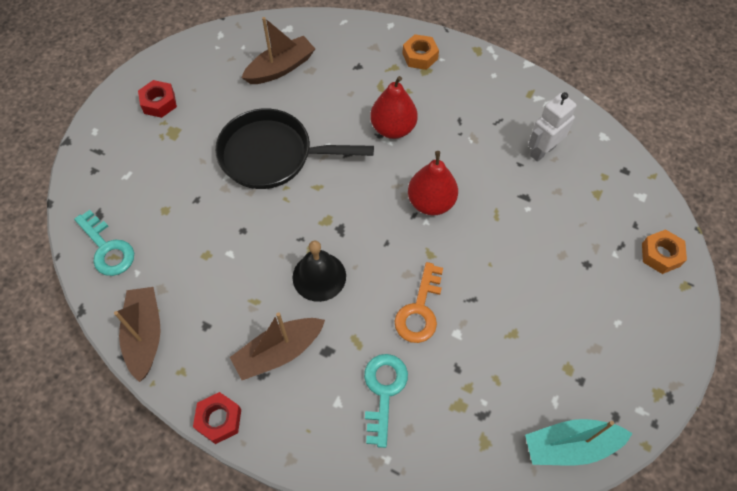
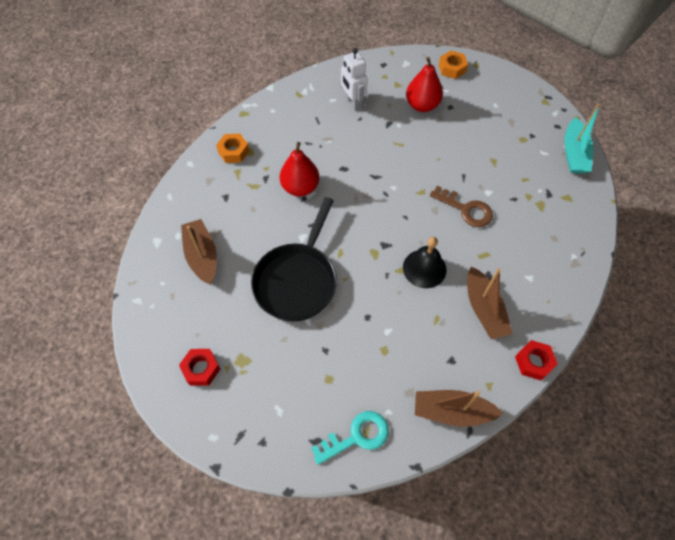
camera: 75 degrees left, 0 degrees up
(383, 391) = (525, 246): turquoise key -> none
(419, 310) = (466, 209): orange key -> brown key
(431, 202) = (377, 180): red pear -> red pear (422, 105)

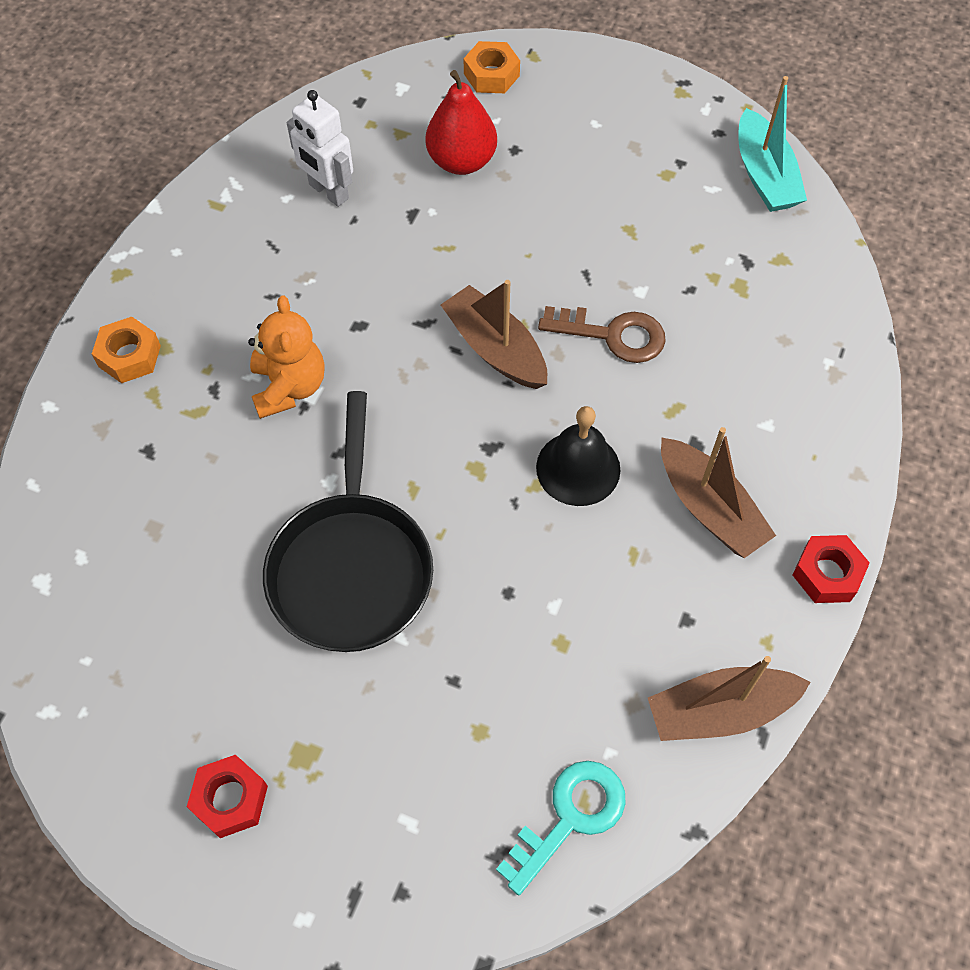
camera: 20 degrees left, 0 degrees up
(202, 256) = (147, 581): brown boat -> brown boat (495, 349)
(300, 187) = (289, 387): red pear -> orange teddy bear

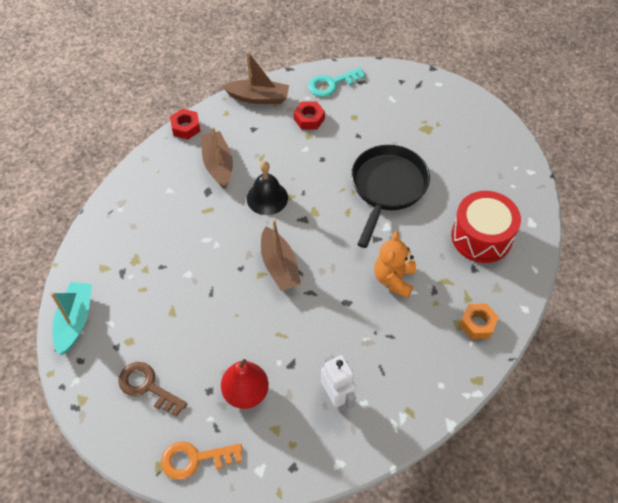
camera: 160 degrees left, 5 degrees down
(141, 518) = (481, 237): none -> red drum
(230, 799) = (458, 123): red nut -> red nut (309, 119)
(491, 75) = (195, 459): orange nut -> orange key
(612, 335) = (216, 255): brown key -> brown key (147, 386)

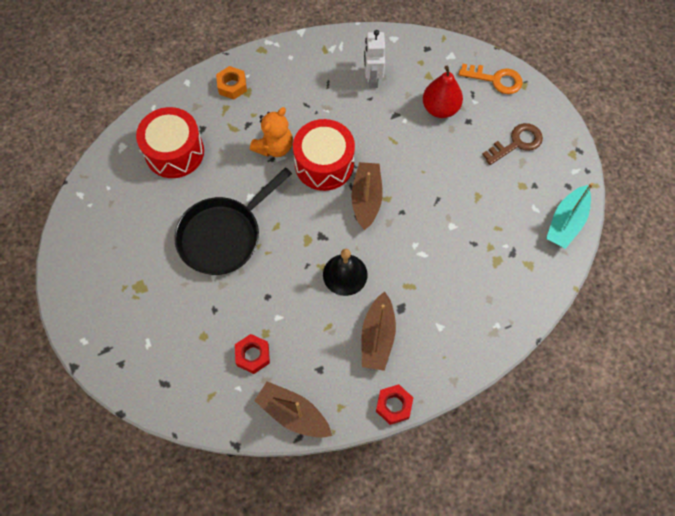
camera: 155 degrees left, 10 degrees up
(147, 386) = (517, 143): brown key -> brown key turned 90 degrees counterclockwise
(331, 84) = (200, 396): turquoise key -> none
(336, 282) = (324, 164): none -> red drum

